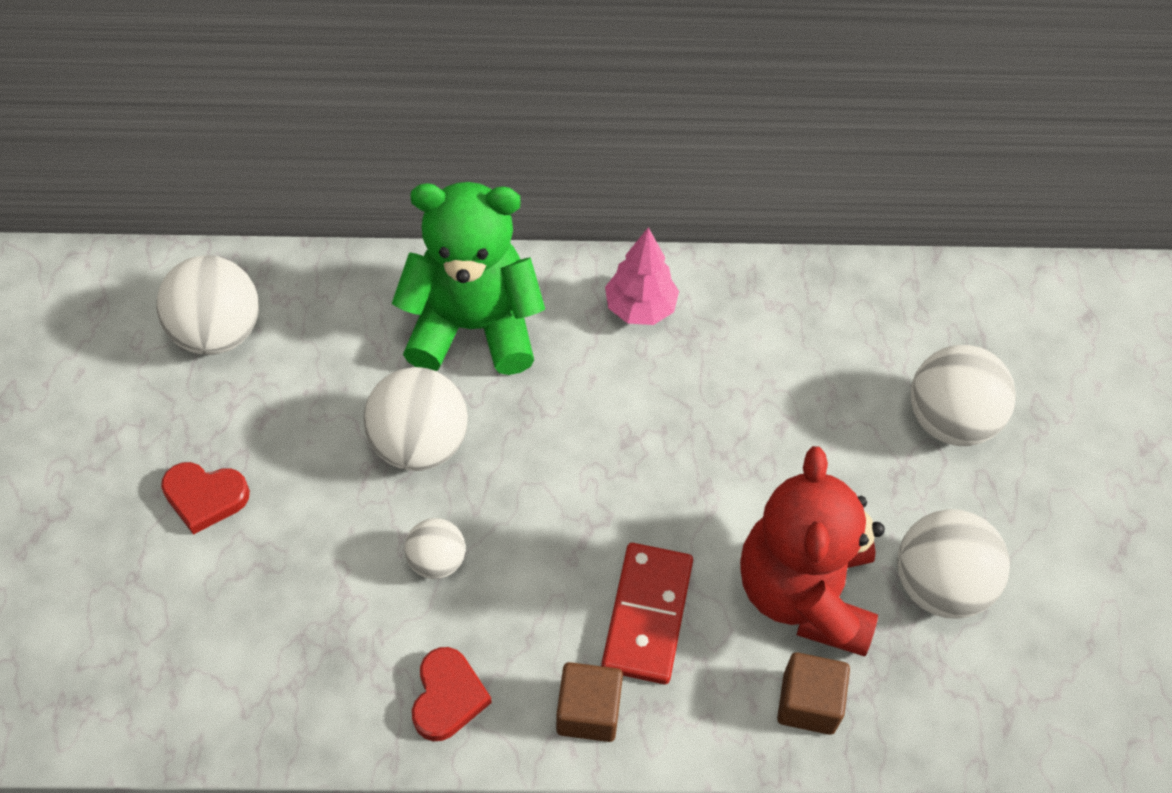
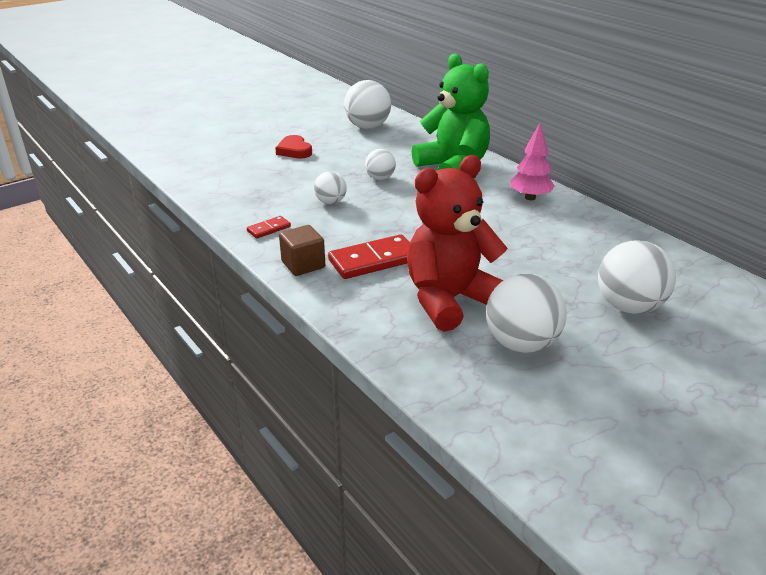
camera: 55 degrees right, 25 degrees down
(419, 443) = (380, 178): white ball -> white ball, size x0.57
(448, 697) = (269, 229): red heart -> red domino
(808, 703) = (387, 326): brown cube -> none

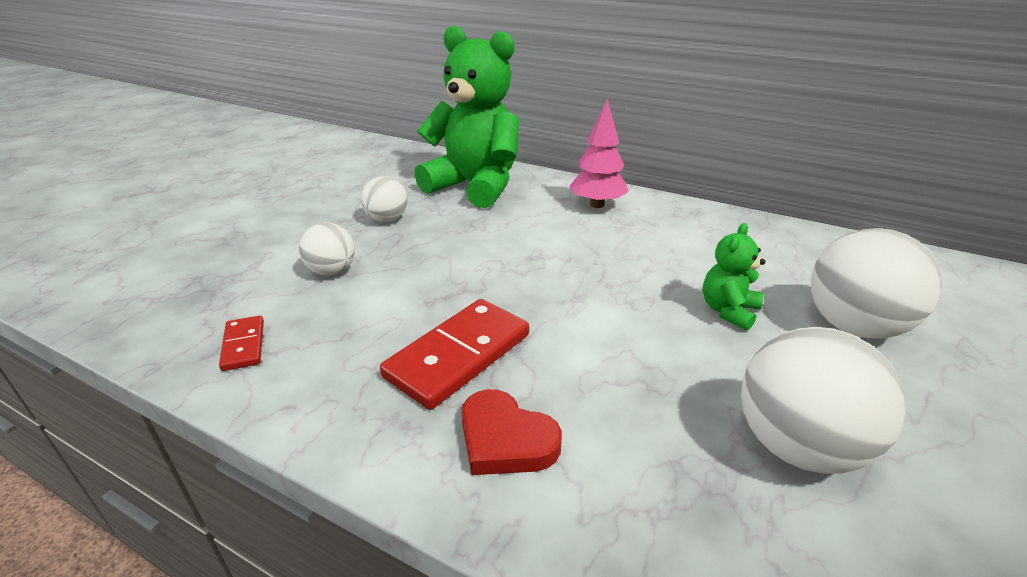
camera: 25 degrees left, 0 degrees up
(269, 229) = (243, 345): red domino -> red domino turned 45 degrees counterclockwise
(294, 150) = (236, 205): red heart -> red heart (505, 439)
(303, 264) = (340, 401): brown cube -> none
(367, 127) = (330, 156): white ball -> none
(450, 300) = (627, 395): red teddy bear -> none
(553, 279) = (728, 311): none -> green teddy bear

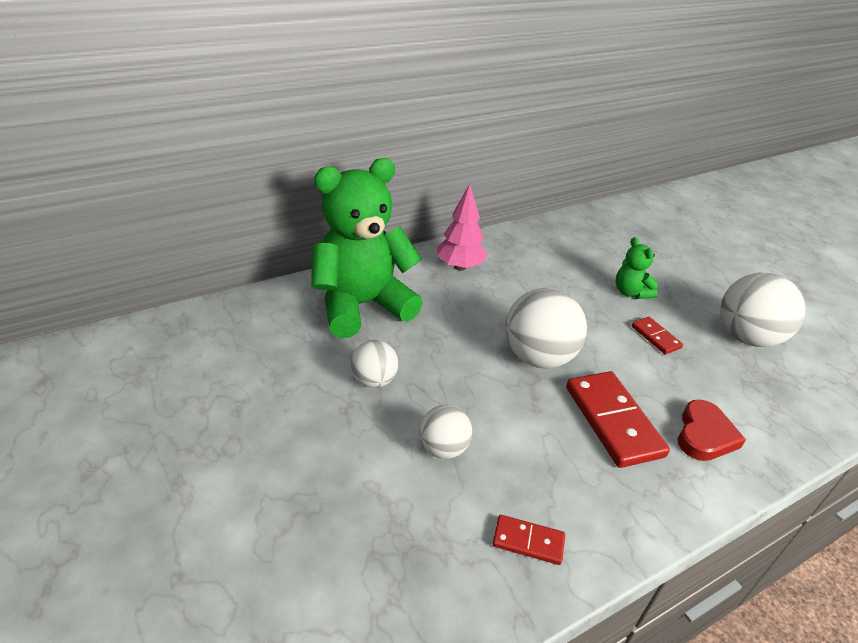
camera: 60 degrees left, 5 degrees up
(505, 439) = (704, 435): red heart -> red heart turned 45 degrees counterclockwise
(662, 352) = (656, 337): none -> red domino
(854, 326) = (668, 265): white ball -> white ball (538, 357)

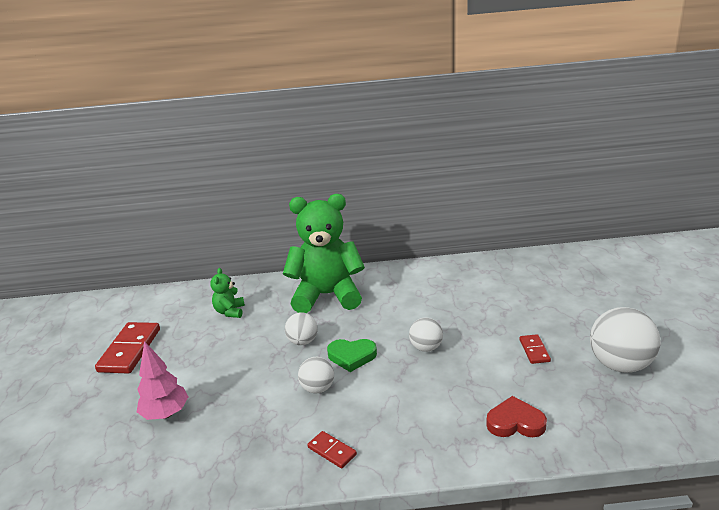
camera: 30 degrees right, 10 degrees down
(456, 389) = (352, 356): none -> green heart
(460, 266) = (414, 279): pink tree -> pink tree (166, 414)
(538, 357) = (426, 347): white ball -> white ball, size x0.57
(613, 421) = (449, 398): red domino -> red domino (130, 350)
(630, 292) = (540, 316): green teddy bear -> green teddy bear (230, 312)
(704, 435) = (515, 422): red heart -> red heart turned 135 degrees counterclockwise

